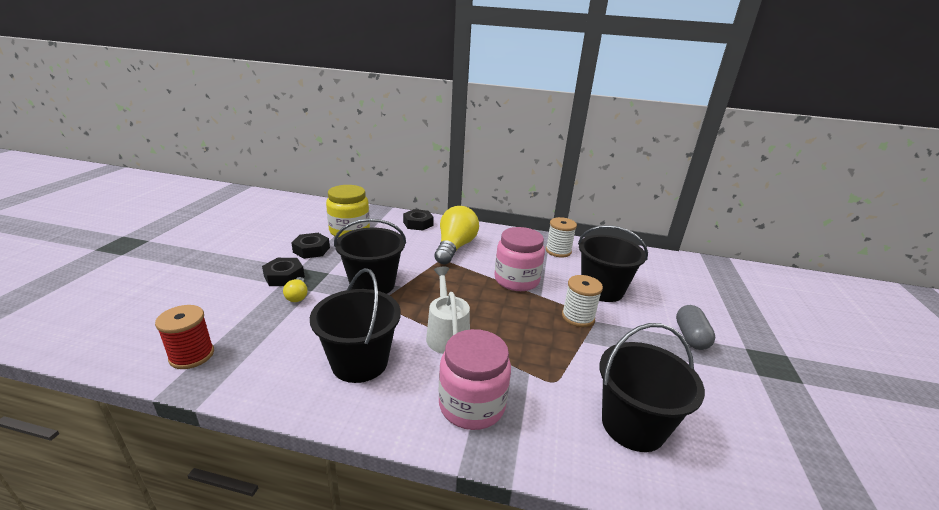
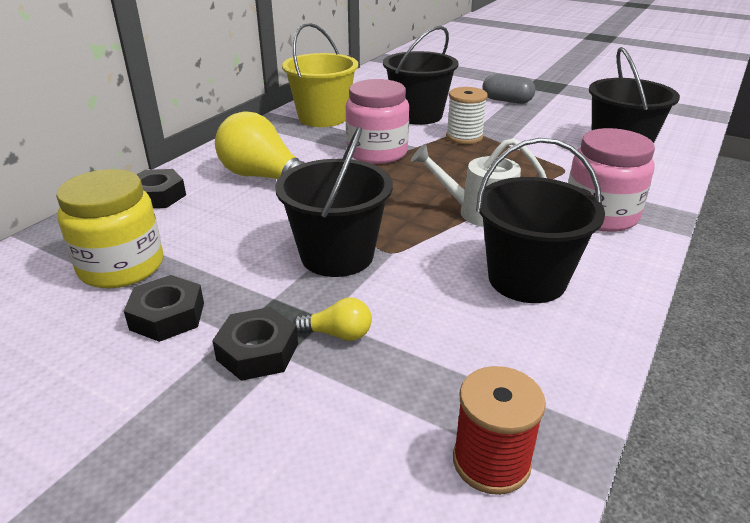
camera: 70 degrees left, 5 degrees up
(558, 251) = (323, 118): white spool -> yellow bucket

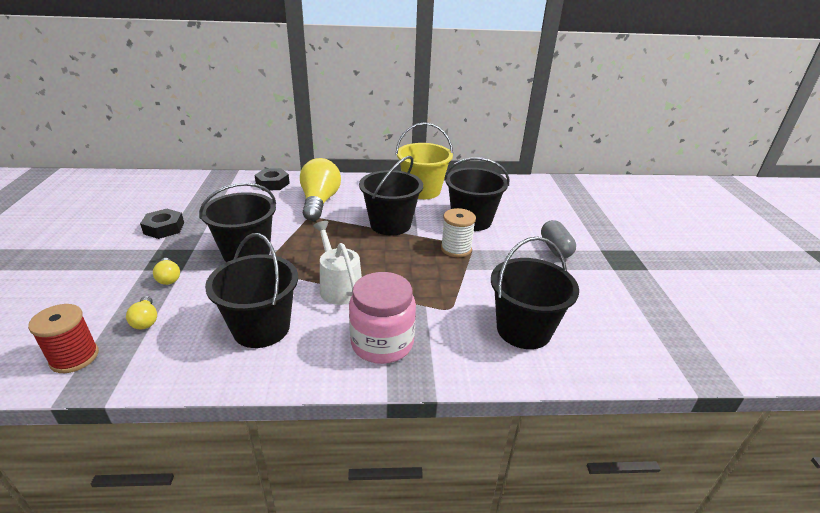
camera: 55 degrees right, 0 degrees up
(121, 267) = (199, 202): yellow jar -> none
(257, 351) = (144, 261): black nut -> none
(377, 153) = (390, 224): pink jar -> black bucket
(439, 372) = (146, 320): none -> yellow light bulb

